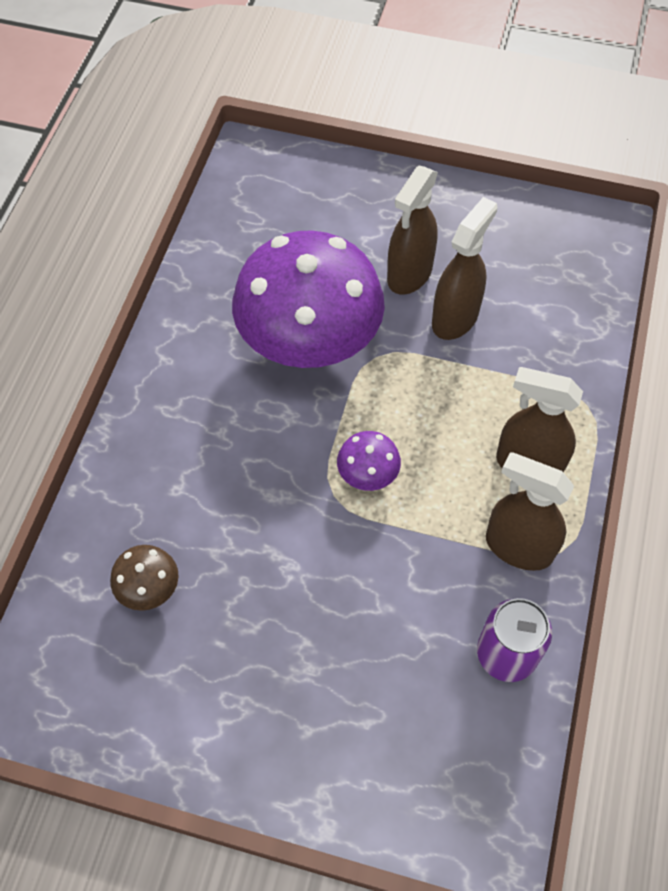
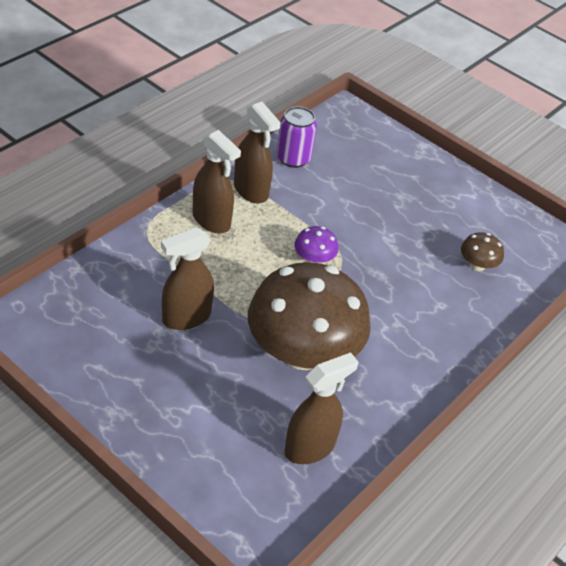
camera: 160 degrees left, 15 degrees down
(309, 340) = (302, 352): purple mushroom -> brown mushroom
(409, 274) = (195, 363): brown spray bottle -> brown spray bottle (310, 447)

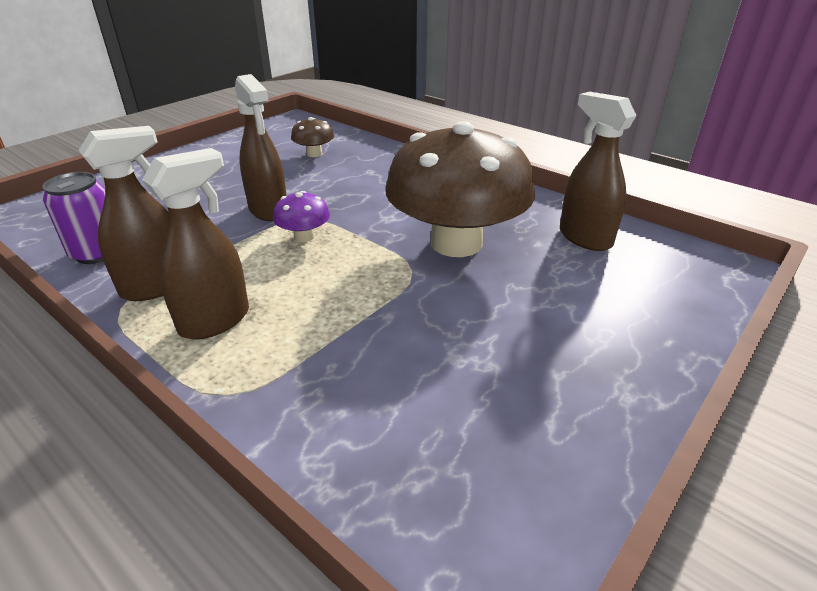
camera: 85 degrees left, 10 degrees down
(186, 317) = (422, 334): brown spray bottle -> brown spray bottle (268, 210)

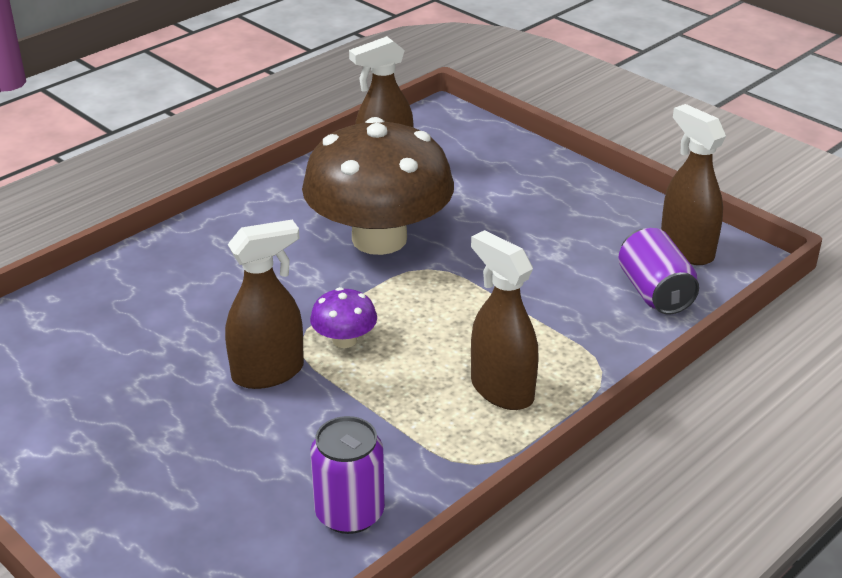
camera: 85 degrees left, 0 degrees up
(156, 286) = (435, 443): brown spray bottle -> brown spray bottle (686, 249)
(314, 154) = (90, 340): brown mushroom -> none
(384, 452) = (654, 292): none -> purple can

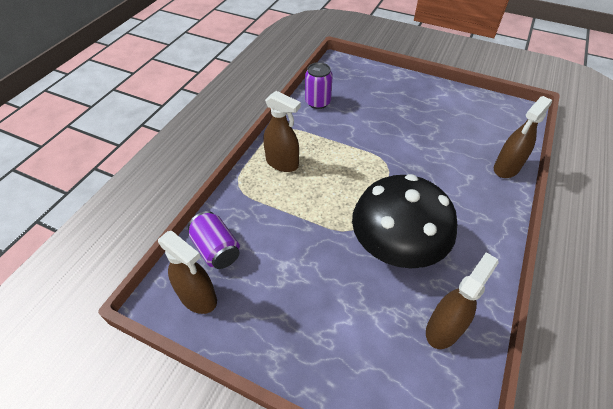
camera: 160 degrees right, 15 degrees up
(268, 372) = (388, 145): brown spray bottle -> brown spray bottle (506, 168)
(344, 340) = (367, 170): purple mushroom -> none
(379, 238) = (396, 246): brown mushroom -> black mushroom

